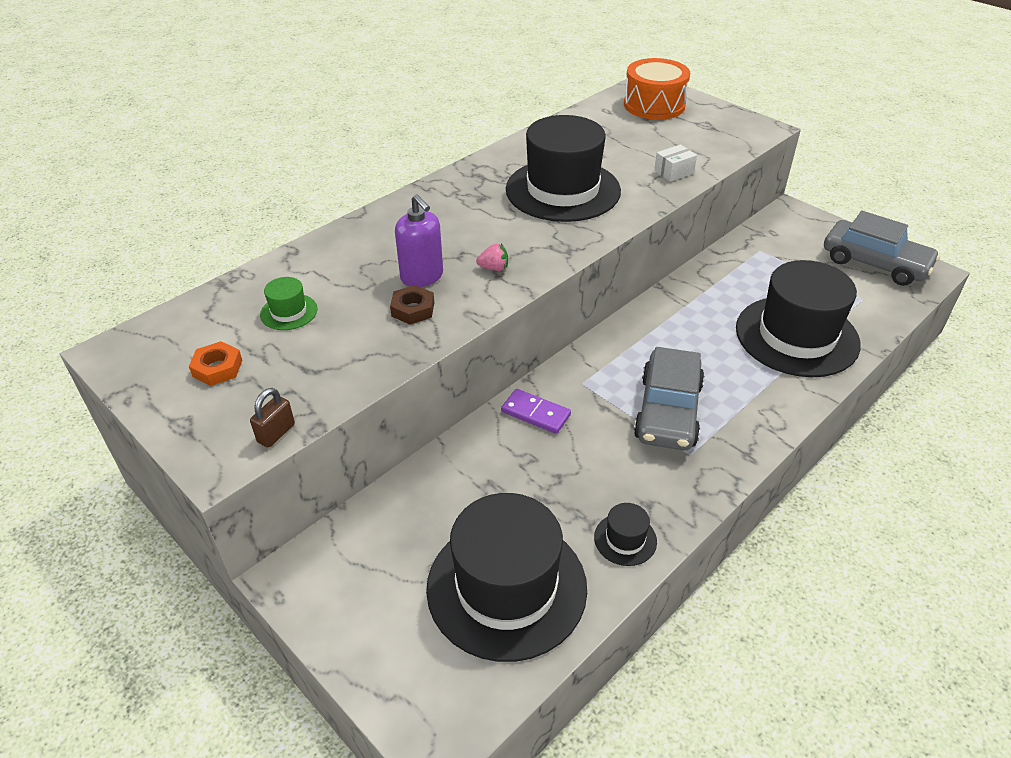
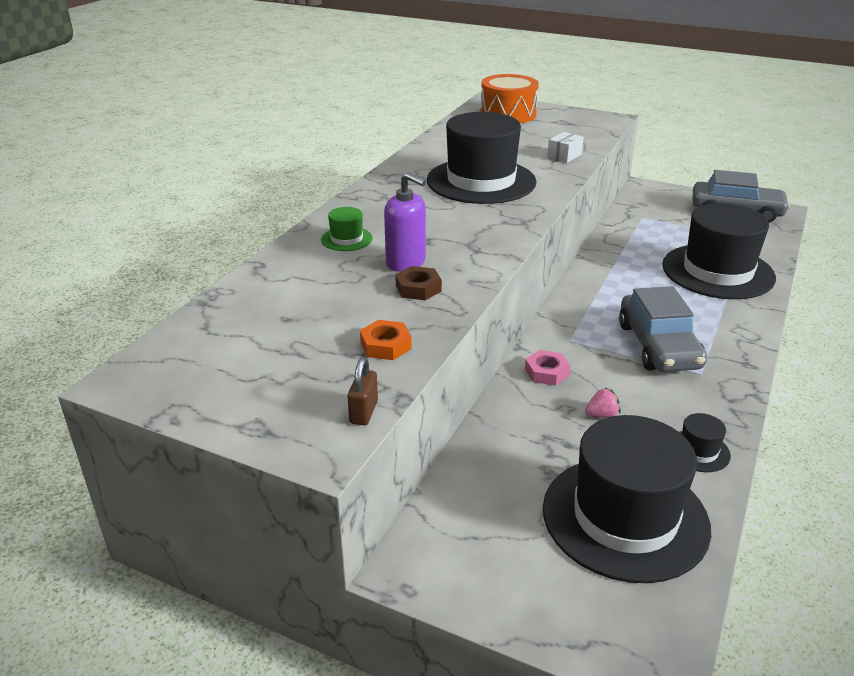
camera: 20 degrees left, 10 degrees down
(217, 368) = (256, 372): orange nut -> orange nut (385, 345)
(289, 312) = (295, 312): green hat -> green hat (346, 239)
(494, 268) = (468, 245): pink strawberry -> pink strawberry (602, 415)
(536, 413) = (546, 372): purple domino -> pink nut

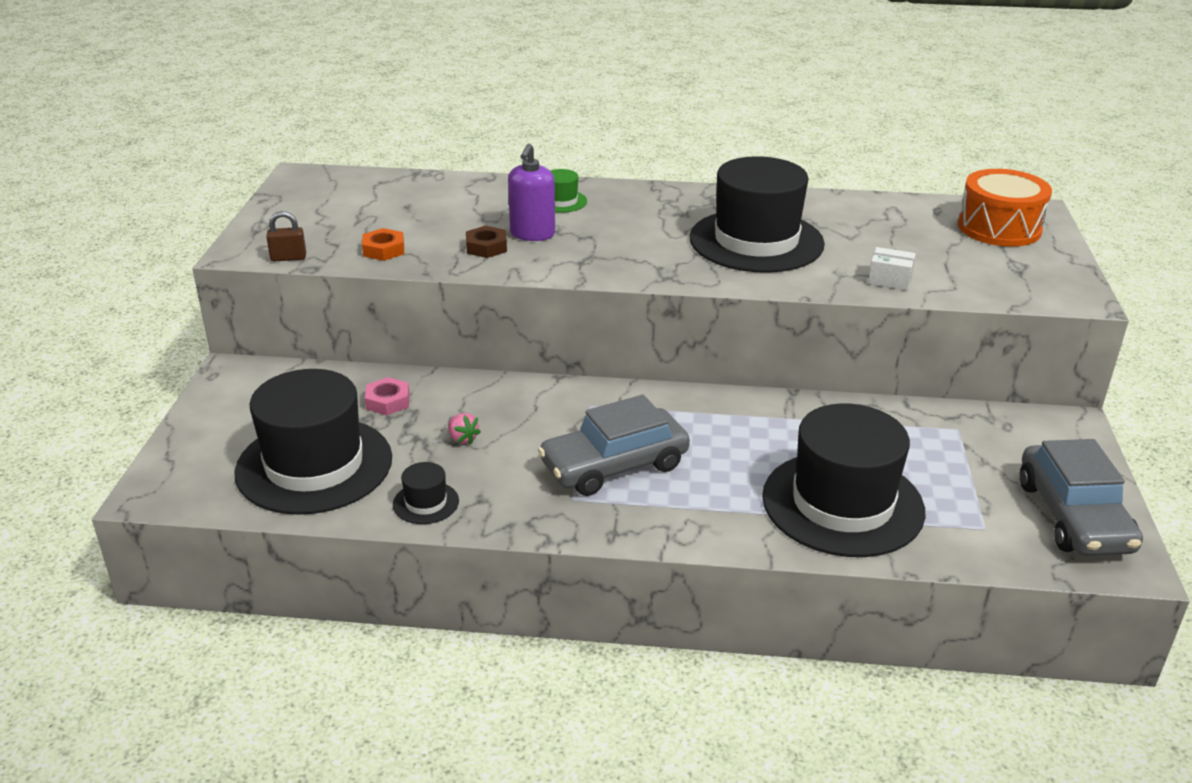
camera: 70 degrees right, 0 degrees up
(546, 372) = (521, 398): pink nut -> pink nut (388, 401)

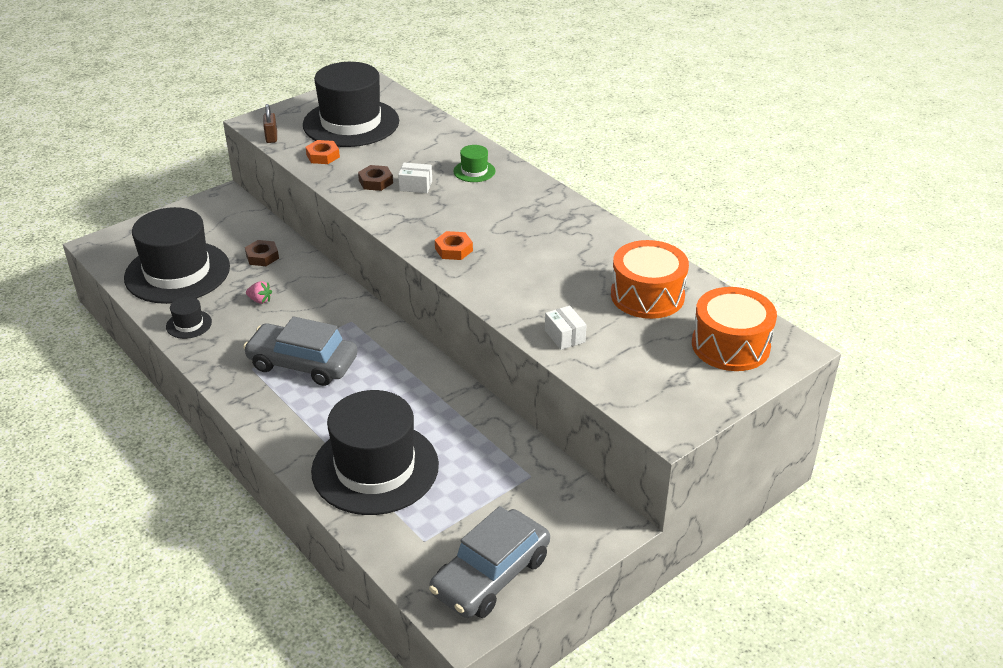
camera: 45 degrees right, 5 degrees up
(288, 258) = (271, 137): brown padlock -> brown padlock turned 45 degrees clockwise
(388, 401) = (262, 257): pink nut -> brown nut
(462, 439) = (260, 300): pink strawberry -> pink strawberry turned 75 degrees counterclockwise
(532, 234) = (415, 186): purple soap dispenser -> white box
(673, 265) = (453, 250): none -> orange nut
(756, 241) = (536, 261): black hat -> black hat (351, 123)
(882, 224) = (647, 295): none -> orange drum

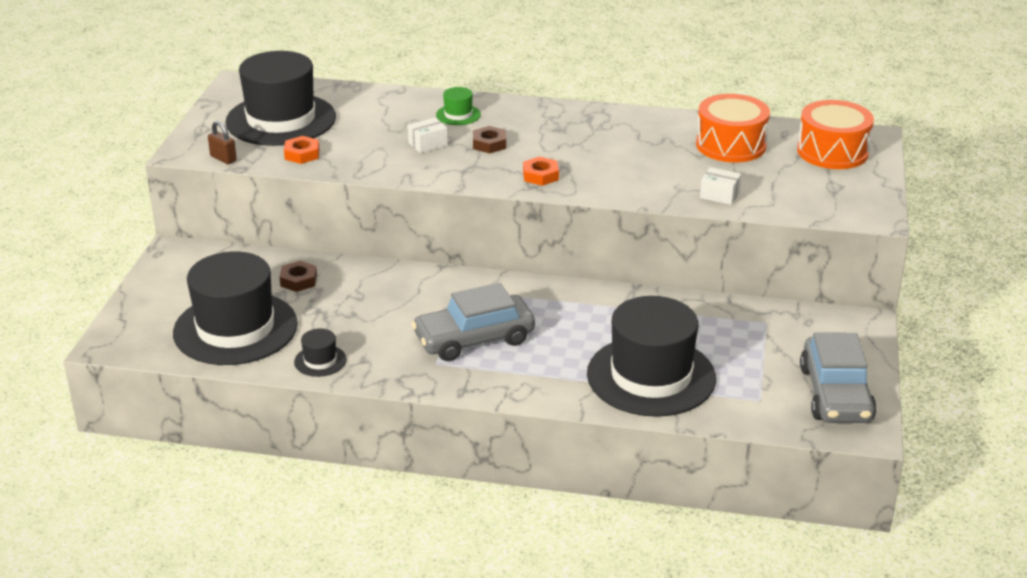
camera: 40 degrees left, 5 degrees down
(260, 300) = (355, 313): pink strawberry -> none
(376, 182) = (387, 155): brown nut -> brown nut (489, 144)

